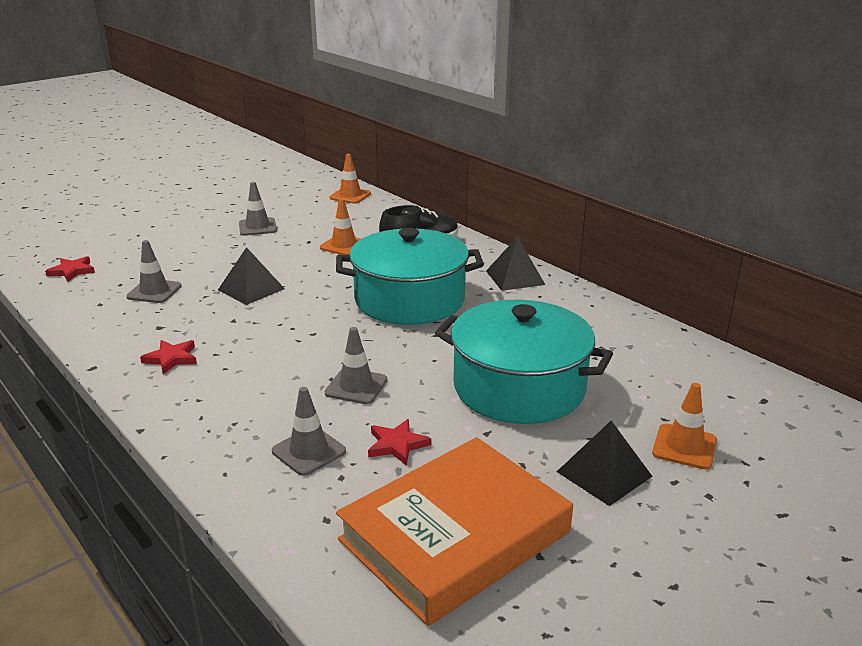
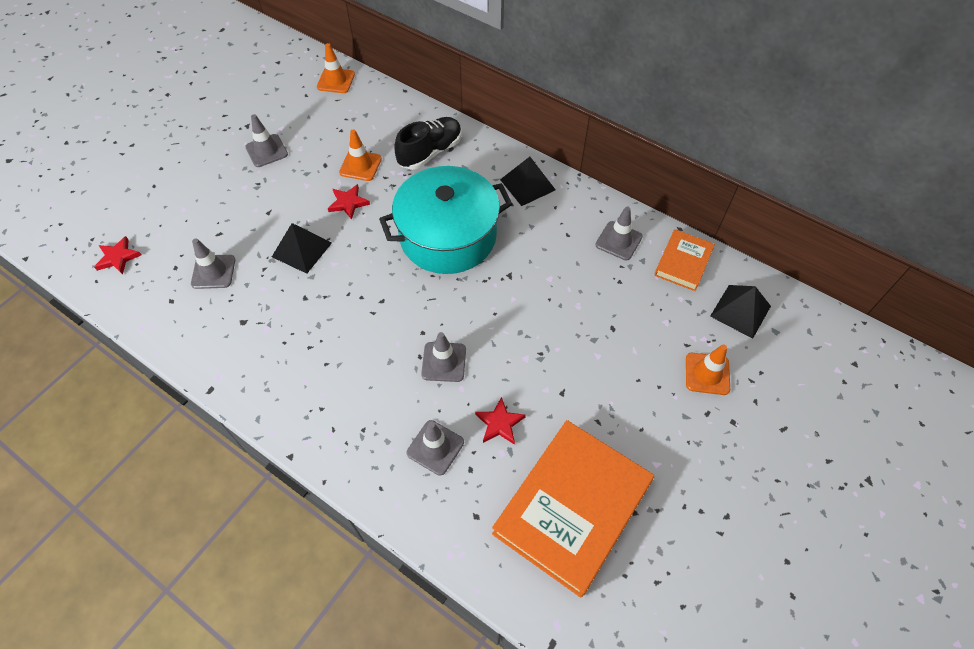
camera: 15 degrees left, 30 degrees up
(171, 358) = (274, 362): red star -> red star (348, 203)
(519, 388) = (571, 333): turquoise pot -> none
(604, 473) = (657, 417): black pyramid -> black pyramid (740, 311)
(605, 328) = (618, 241): none -> grey traffic cone
(680, 354) = (683, 263): none -> orange book

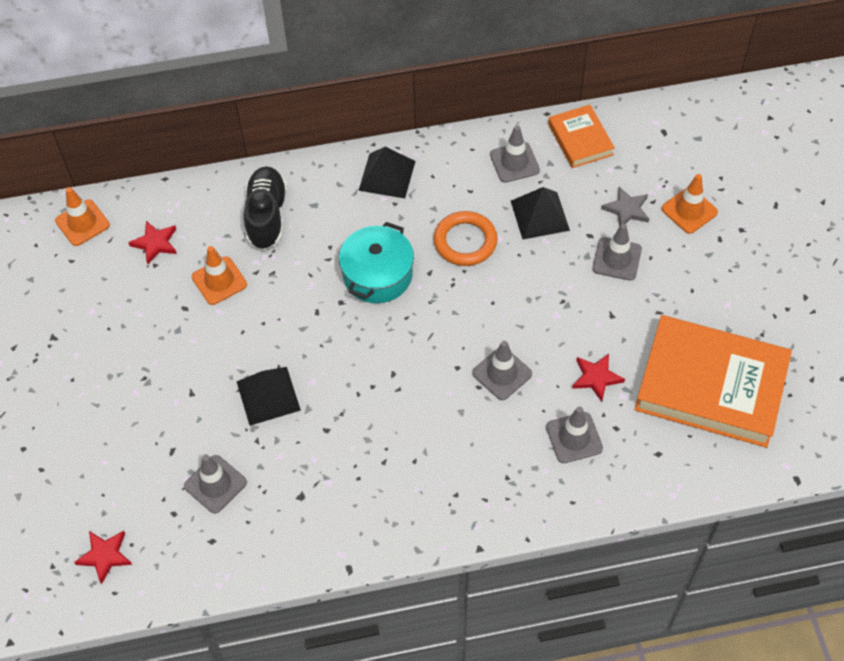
camera: 45 degrees left, 0 degrees up
(266, 151) = (109, 343): grey traffic cone -> grey traffic cone (616, 259)
(348, 203) = (254, 322): red star -> red star (155, 243)
(448, 236) = (377, 275): turquoise pot -> turquoise pot, size x0.62
(525, 262) = (465, 241): none -> orange ring
(572, 508) = (710, 386): orange book -> orange book turned 60 degrees counterclockwise
(660, 334) = (627, 209): none -> grey star
(740, 311) = (659, 143): black pyramid -> black pyramid (539, 215)

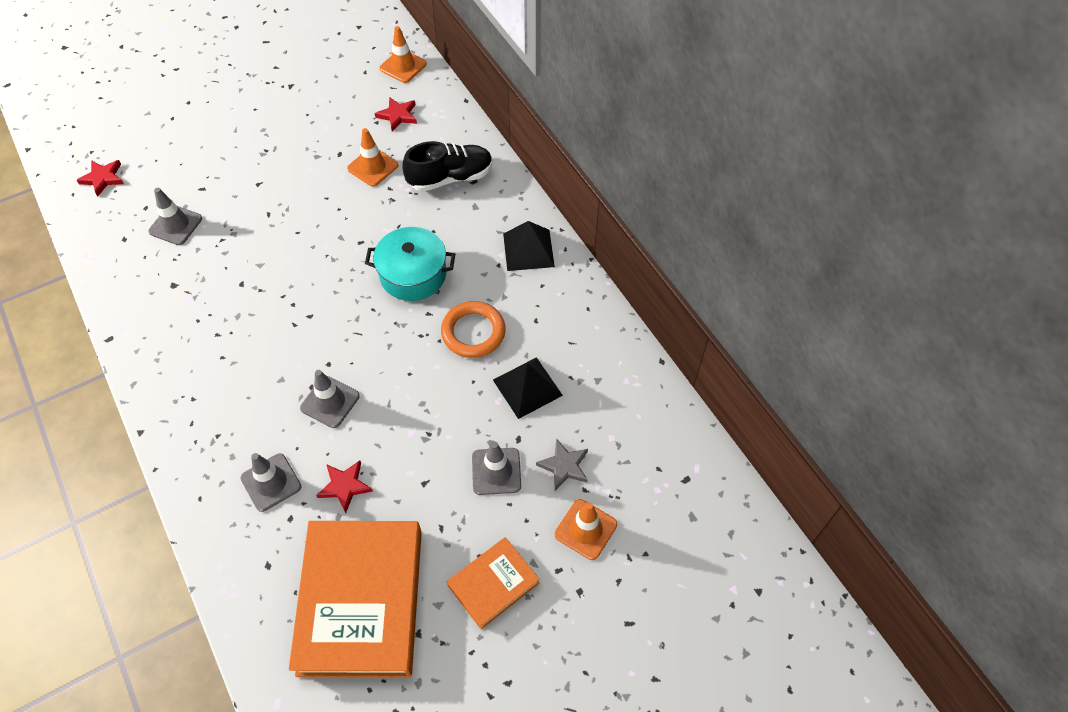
camera: 70 degrees right, 0 degrees up
(268, 396) = (266, 234): black pyramid -> none
(514, 162) = (585, 348): grey traffic cone -> none
(580, 139) = (640, 400): orange book -> orange book (493, 584)

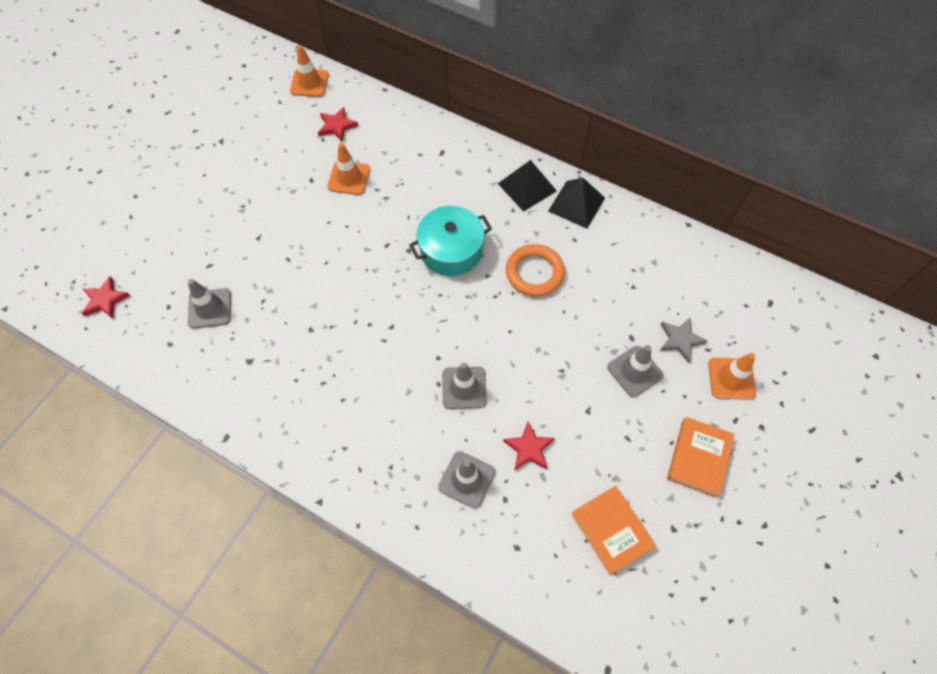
camera: 30 degrees left, 5 degrees up
(360, 601) = (611, 531): orange book -> orange book, size x0.51
(450, 178) = (421, 158): black shoe -> none
(527, 387) = (608, 294): black pyramid -> black pyramid (576, 204)

